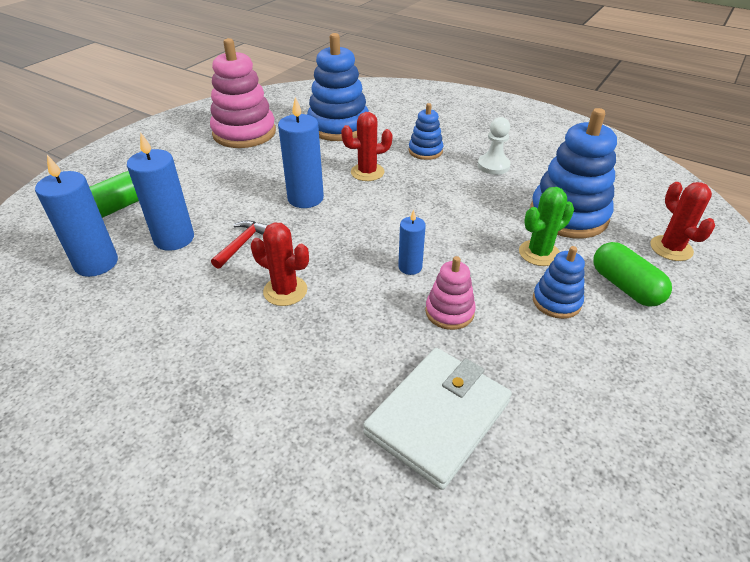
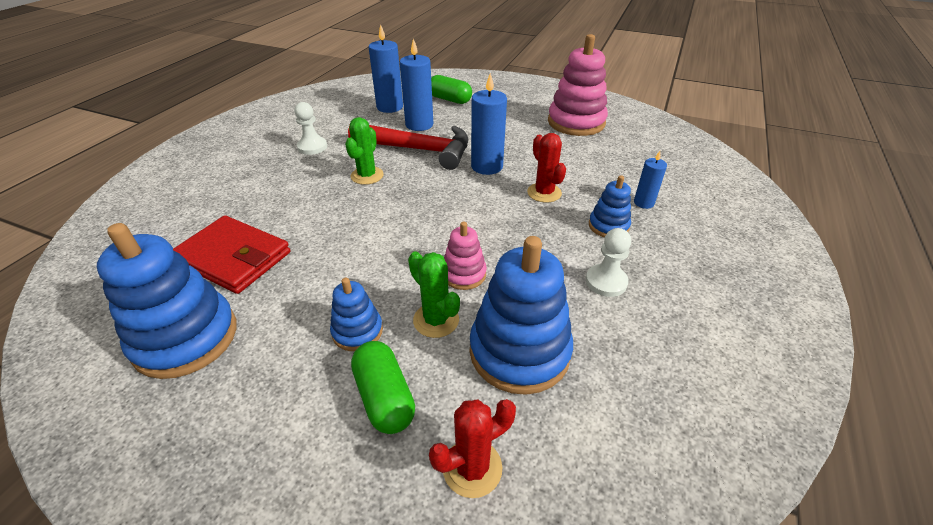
camera: 80 degrees right, 0 degrees up
(173, 350) = (312, 147): none -> white pawn
(242, 244) = (418, 150): red hammer -> red hammer, size x2.27
(285, 291) = (367, 176): red cactus -> green cactus
(338, 126) = (623, 166): blue stacking toy -> blue stacking toy (186, 338)
(410, 267) = (401, 231): blue candle -> blue candle (643, 203)
(438, 418) = (233, 257): white wallet -> red wallet
(449, 312) = (343, 258): pink stacking toy -> pink stacking toy (464, 274)
(625, 287) = (384, 397): green capsule -> green capsule turned 75 degrees counterclockwise

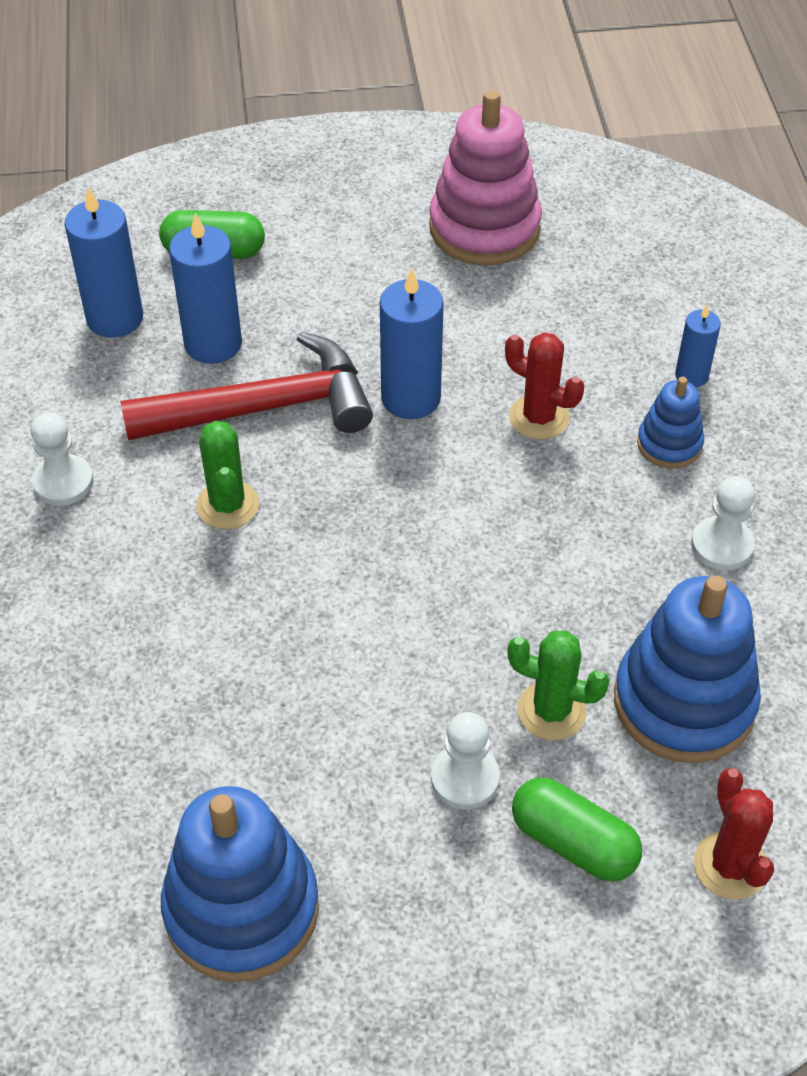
camera: 30 degrees left, 10 degrees up
(233, 257) = (168, 761): red wallet -> none
(357, 331) = (465, 778): blue stacking toy -> white pawn
(464, 274) = (532, 622): pink stacking toy -> none
(472, 468) = (730, 866): red cactus -> red cactus turned 45 degrees counterclockwise

